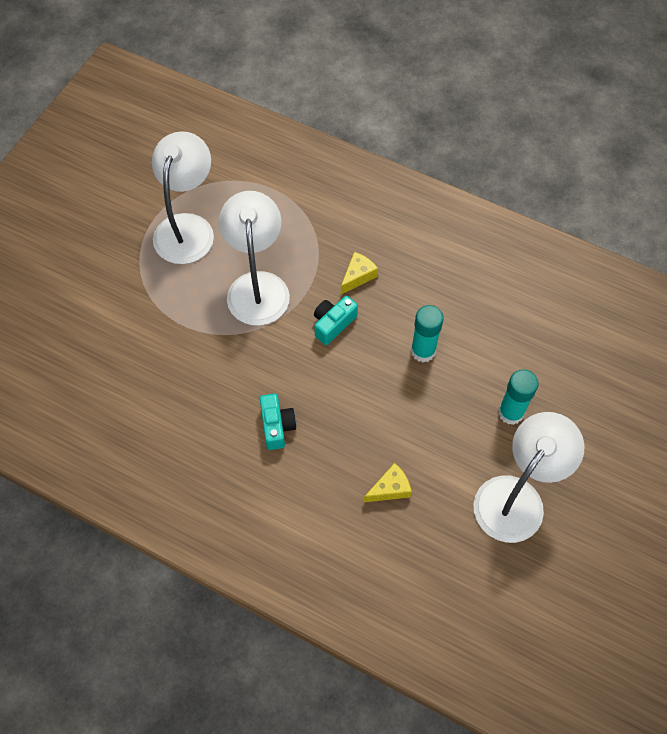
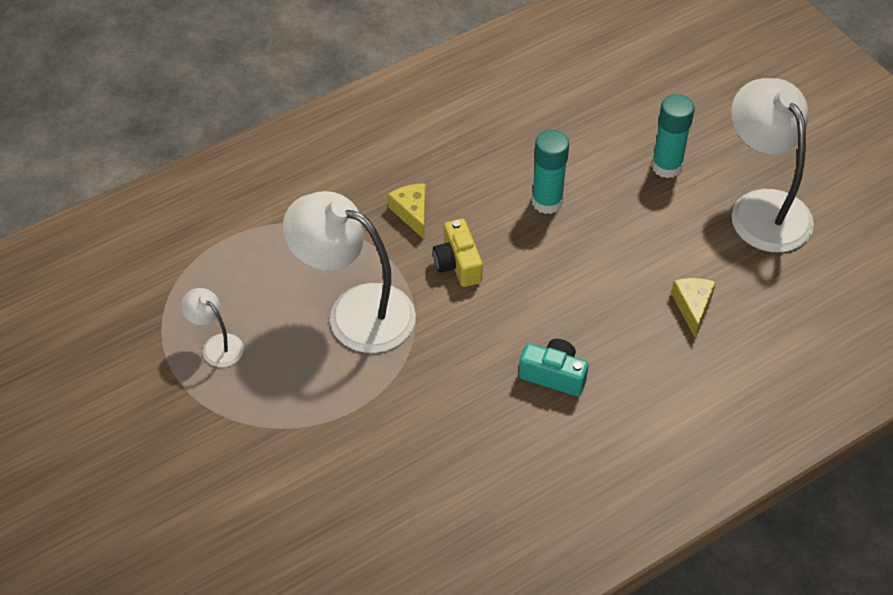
camera: 60 degrees left, 10 degrees down
(187, 227) = (217, 345): white lamp -> white lamp, size x0.47
(333, 324) = (458, 264): turquoise camera -> yellow camera

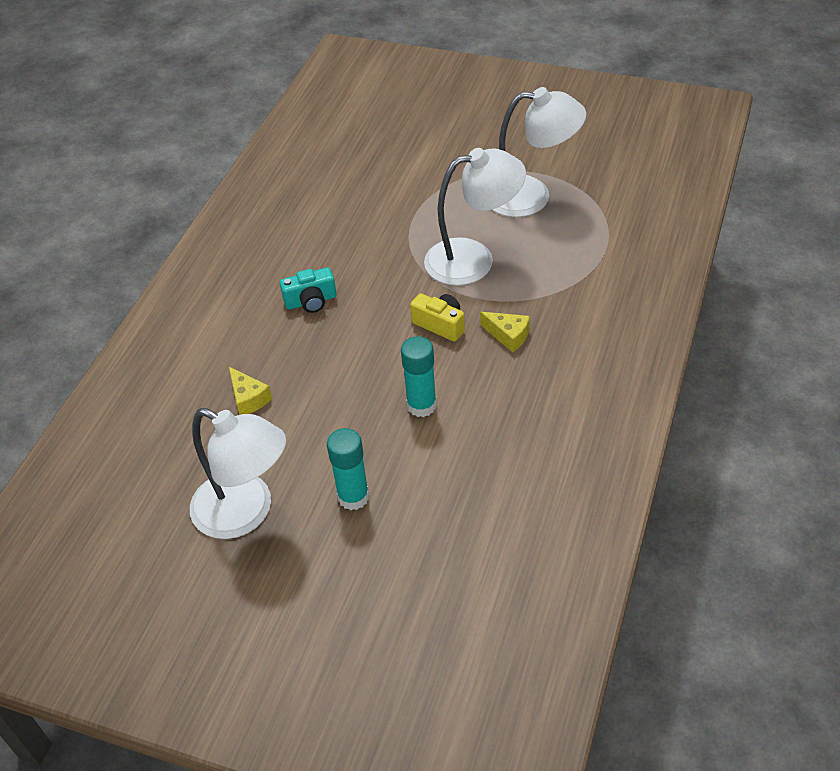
camera: 145 degrees right, 5 degrees down
(217, 345) = (531, 196): white lamp -> white lamp, size x2.13

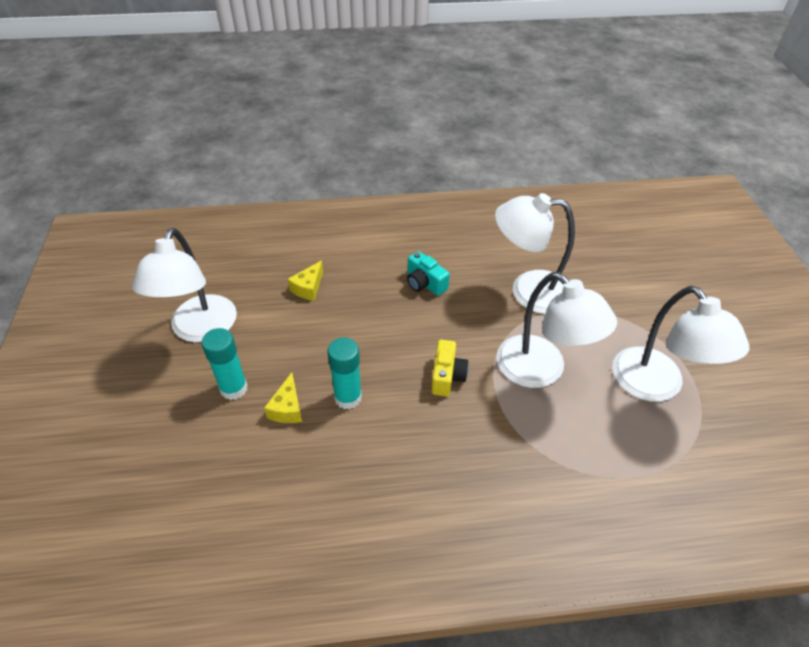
camera: 60 degrees right, 0 degrees up
(375, 230) = (528, 291): none -> white lamp
(508, 336) = (462, 433): yellow cheese -> yellow cheese (287, 408)

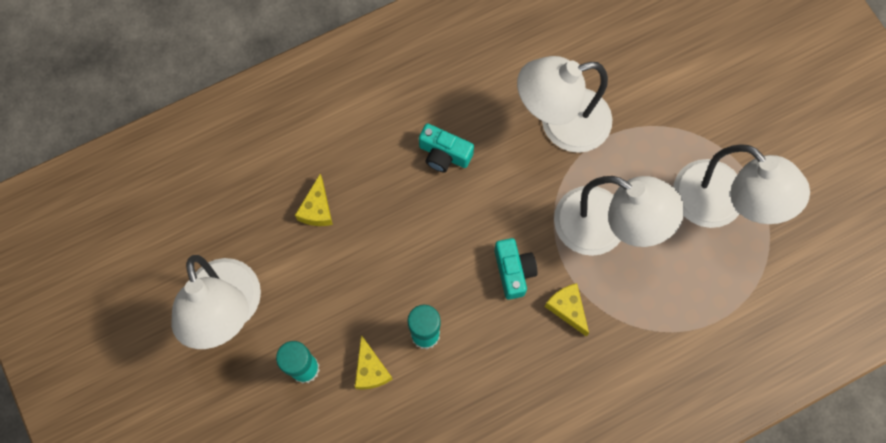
camera: 20 degrees left, 25 degrees up
(447, 376) = (513, 271): yellow camera -> turquoise camera
(484, 419) = (567, 308): none -> yellow cheese

